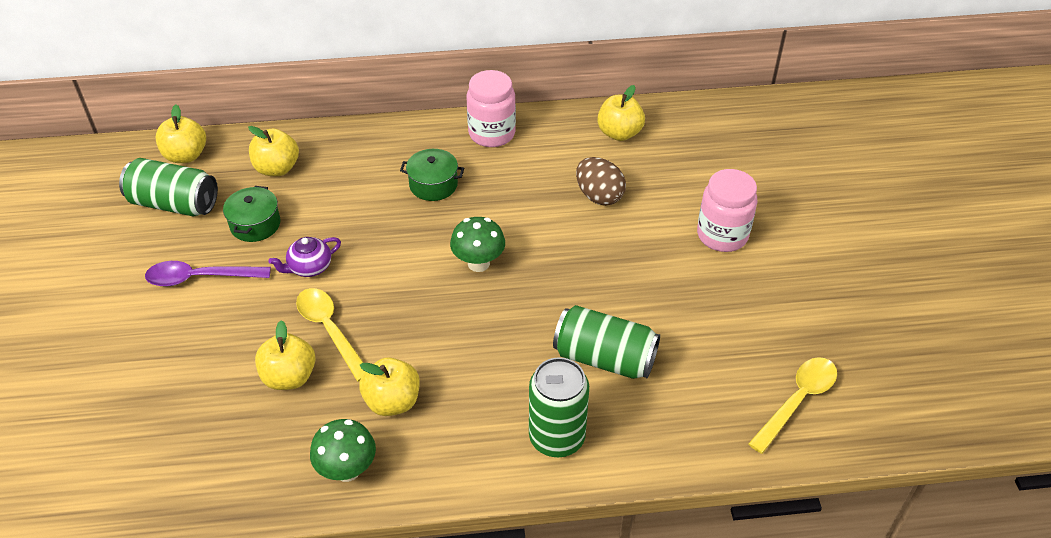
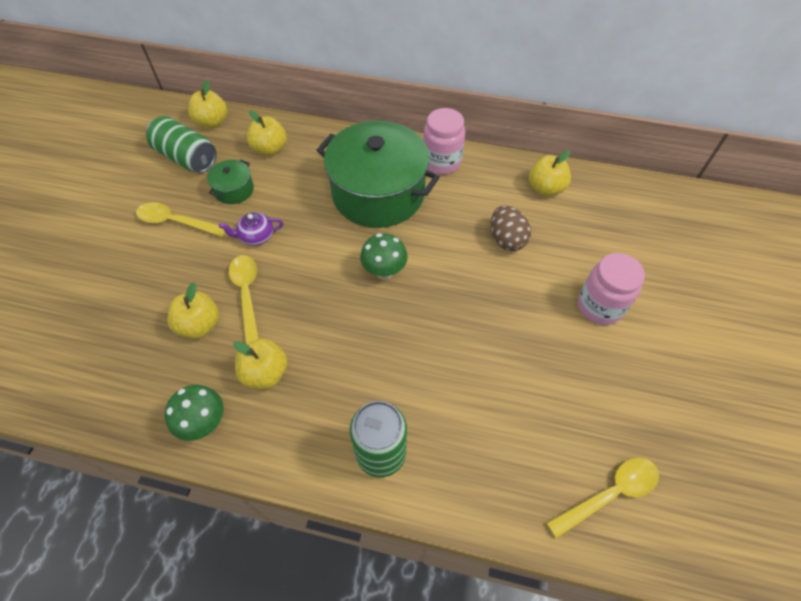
camera: 20 degrees right, 10 degrees up
(199, 278) = (176, 222): purple spoon -> yellow spoon
(433, 185) = (378, 193): green pot -> green pot, size x2.34
(604, 358) = (451, 391): green can -> none

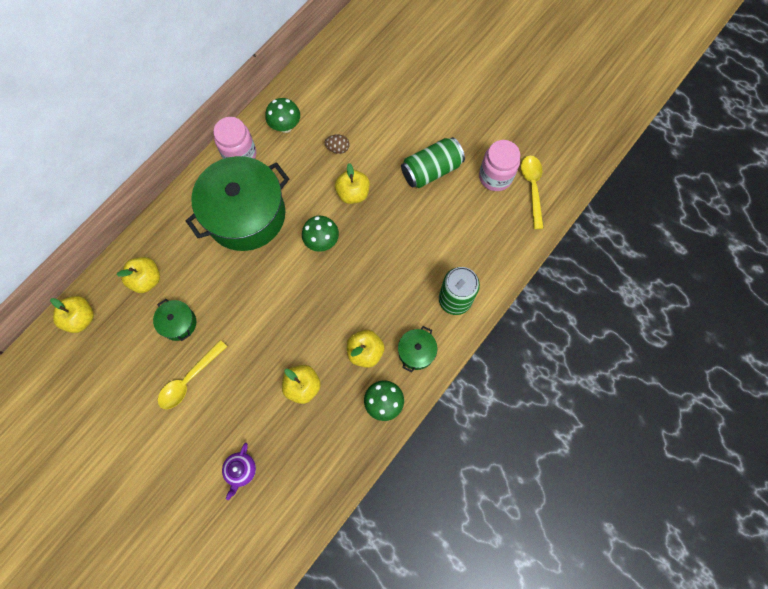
camera: 65 degrees left, 15 degrees up
(187, 158) = (115, 352): green can -> green can (431, 170)
(247, 294) = (292, 344): yellow spoon -> none
(256, 236) = (239, 321): purple teapot -> purple teapot (241, 470)
(287, 434) = (416, 352): none -> green pot
(499, 184) = (285, 126): none -> green mushroom
(506, 240) = (338, 148): brown egg -> brown egg, size x0.65
(545, 188) = (307, 98): yellow apple -> yellow apple (353, 193)
(599, 306) = (418, 122): pink jar -> pink jar (495, 177)

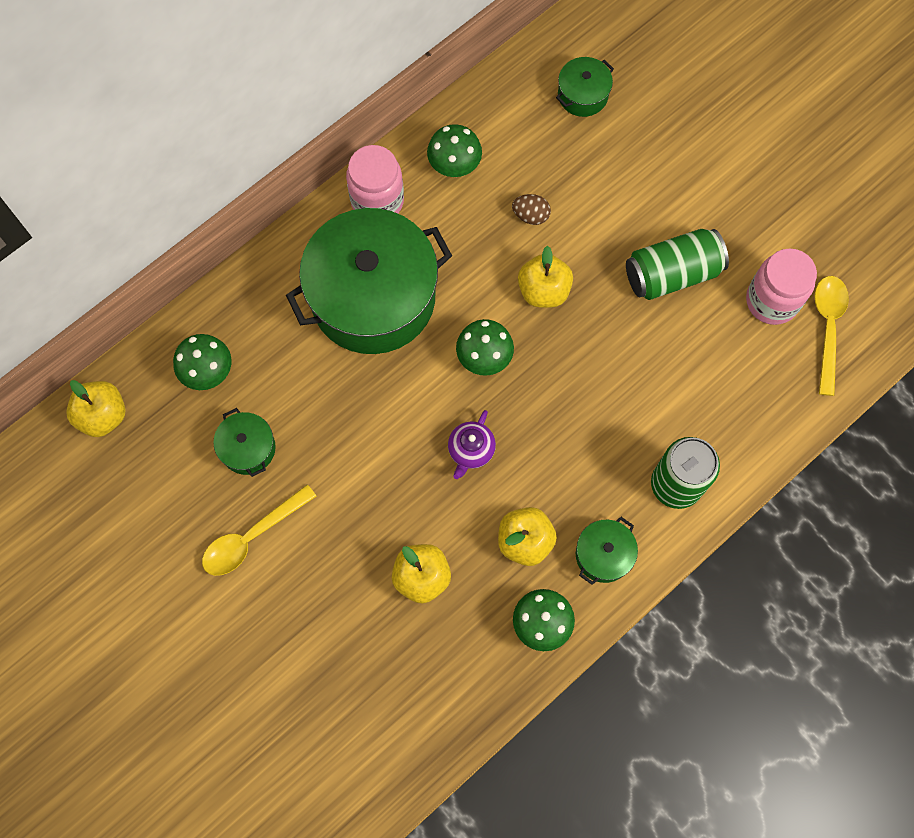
camera: 10 degrees right, 0 degrees up
(146, 279) = (208, 373): yellow apple -> green mushroom
(241, 470) = (311, 687): purple teapot -> purple teapot (471, 450)
(359, 70) = (582, 95): none -> green pot

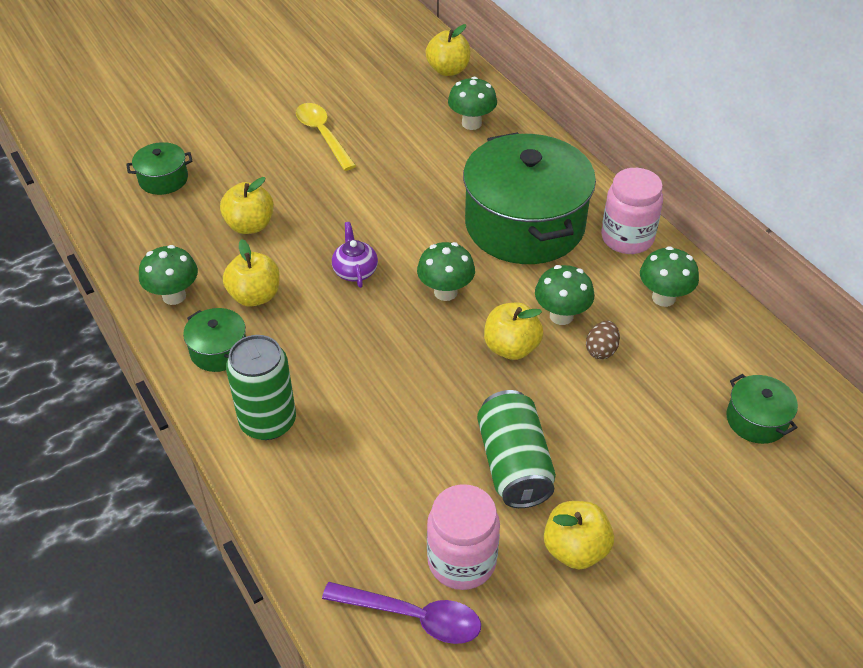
camera: 100 degrees right, 25 degrees down
(248, 448) = (399, 139): green pot -> green pot (163, 179)
(471, 450) = (355, 271): purple teapot -> purple teapot turned 45 degrees clockwise
(495, 252) = (561, 316): none -> green mushroom
(740, 221) = (575, 549): none -> yellow apple
(827, 327) = (414, 617): yellow spoon -> purple spoon

